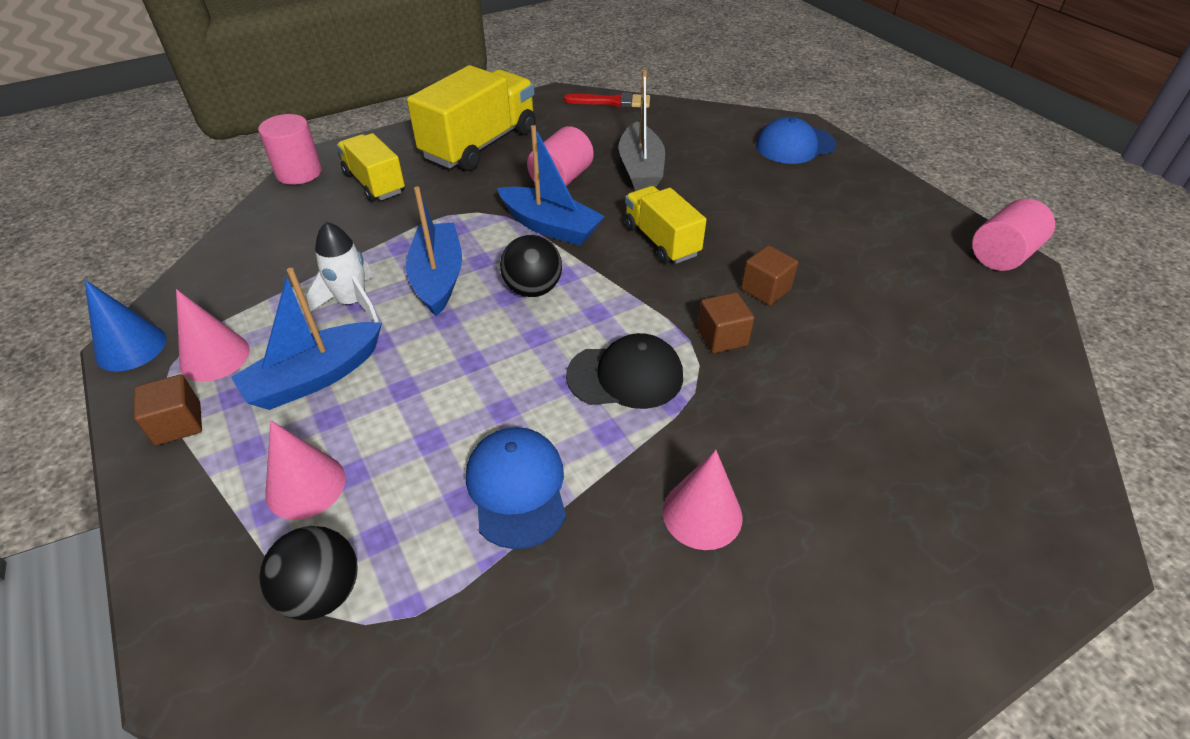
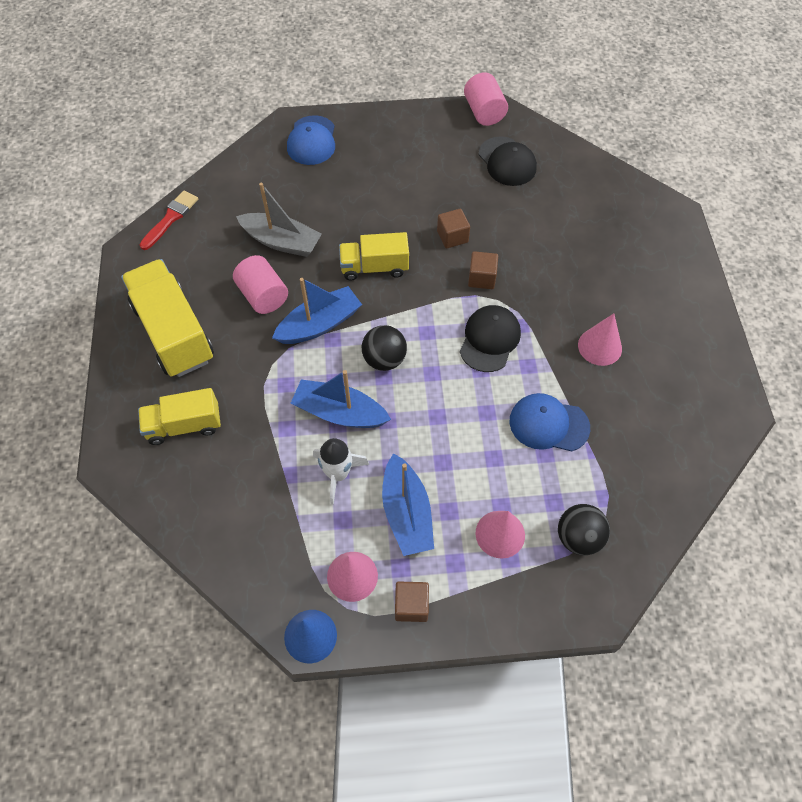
camera: 65 degrees left, 15 degrees up
(299, 173) = (126, 481): pink cylinder -> none
(944, 302) = (507, 162): none -> black cap

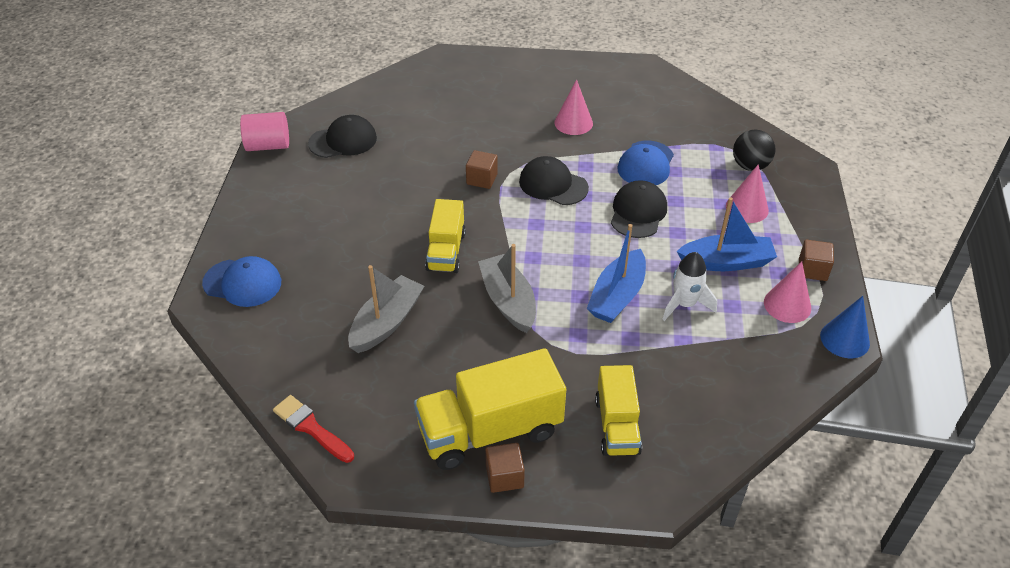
camera: 80 degrees left, 15 degrees down
(263, 296) = (458, 344): pink cylinder -> none
(319, 324) = (508, 301): blue boat -> grey boat
(384, 359) = (561, 257): black ball -> none
(452, 236) = (425, 191): brown cube -> brown cube (504, 476)
(465, 422) = (638, 212): none -> black cap

